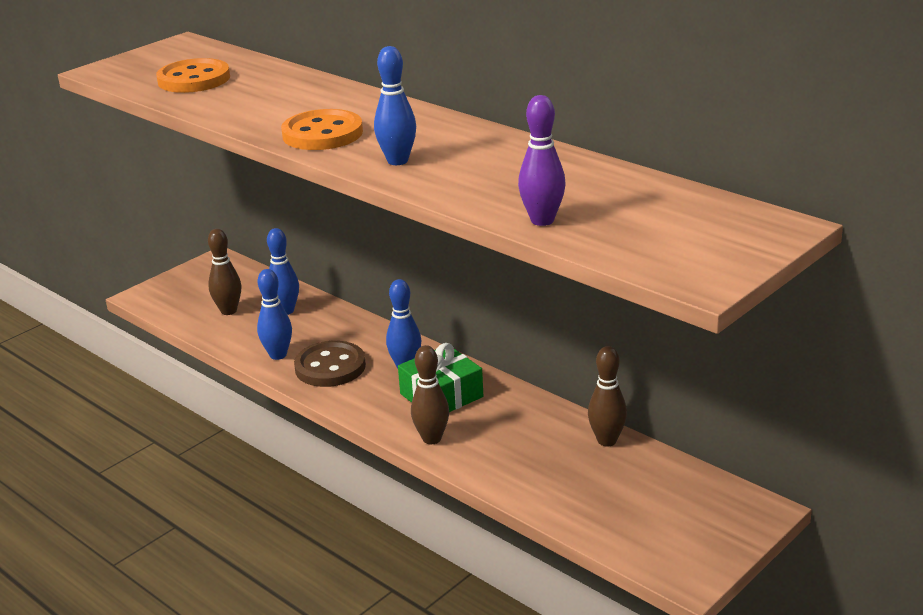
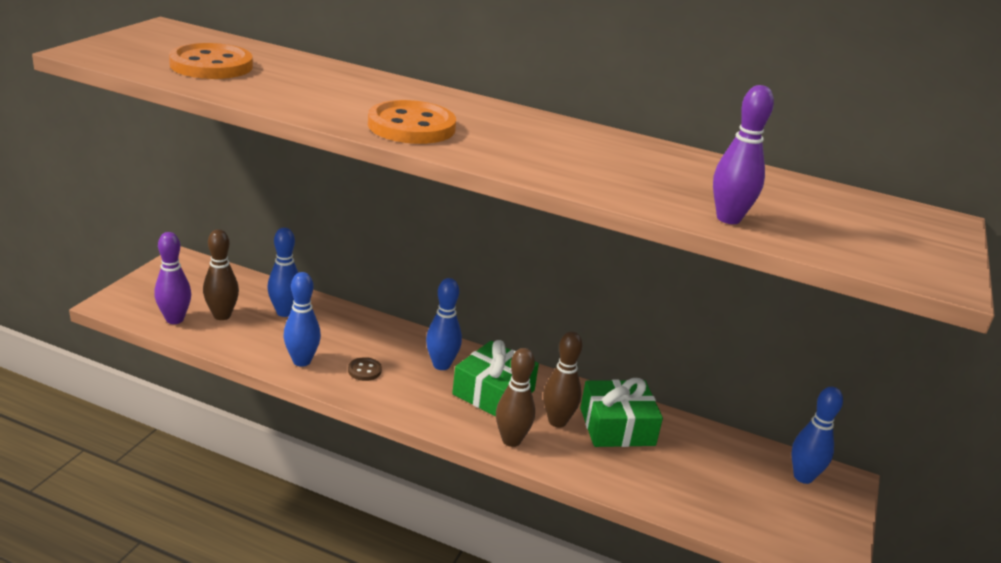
camera: 25 degrees left, 0 degrees up
(187, 312) = (175, 319): none -> purple bowling pin
(330, 367) = (364, 370): brown button -> brown button, size x0.46
(397, 161) = (520, 156): blue bowling pin -> blue bowling pin (803, 477)
(547, 436) = (617, 426): none -> green gift
(607, 440) = (672, 425): brown bowling pin -> brown bowling pin (557, 421)

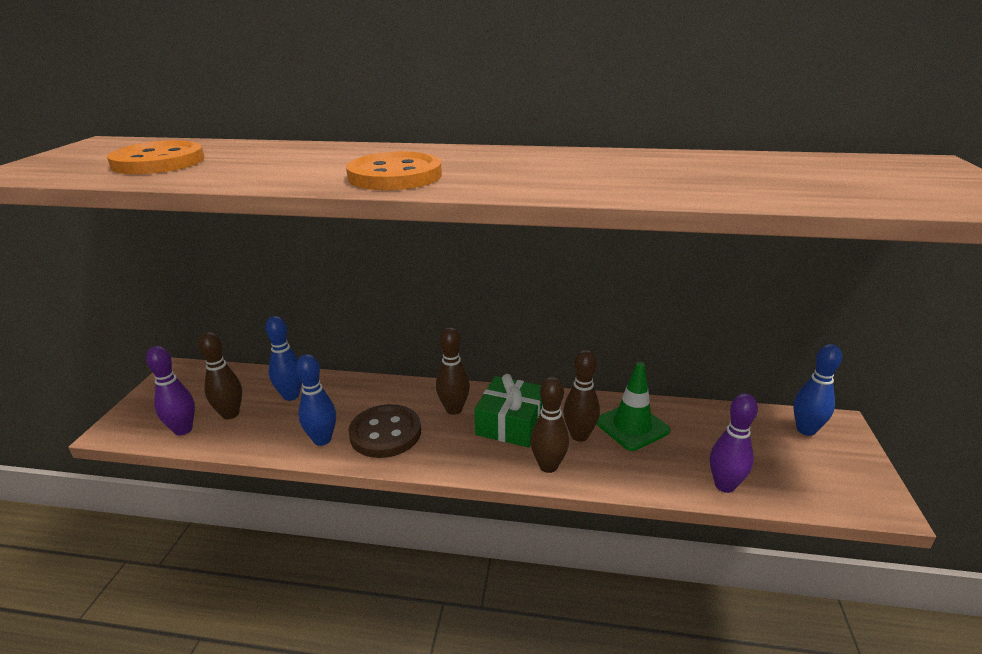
camera: 10 degrees left, 0 degrees up
(364, 370) = (385, 433): brown button -> brown button, size x2.19
(441, 365) = (454, 409): blue bowling pin -> brown bowling pin
(617, 426) = (632, 426): green gift -> green traffic cone
(728, 218) = (765, 194): purple bowling pin -> purple bowling pin (724, 485)

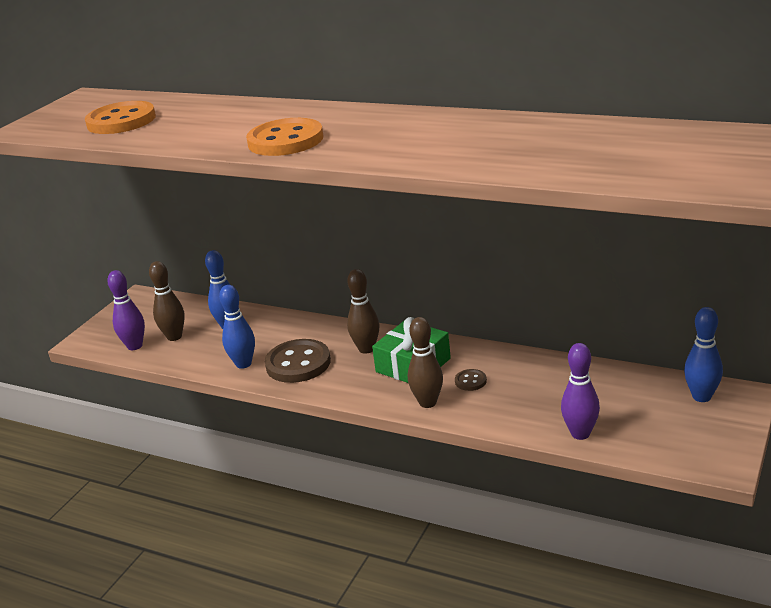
camera: 20 degrees right, 0 degrees up
(579, 436) = (470, 381): brown bowling pin -> brown button
(632, 426) = (526, 378): green traffic cone -> none

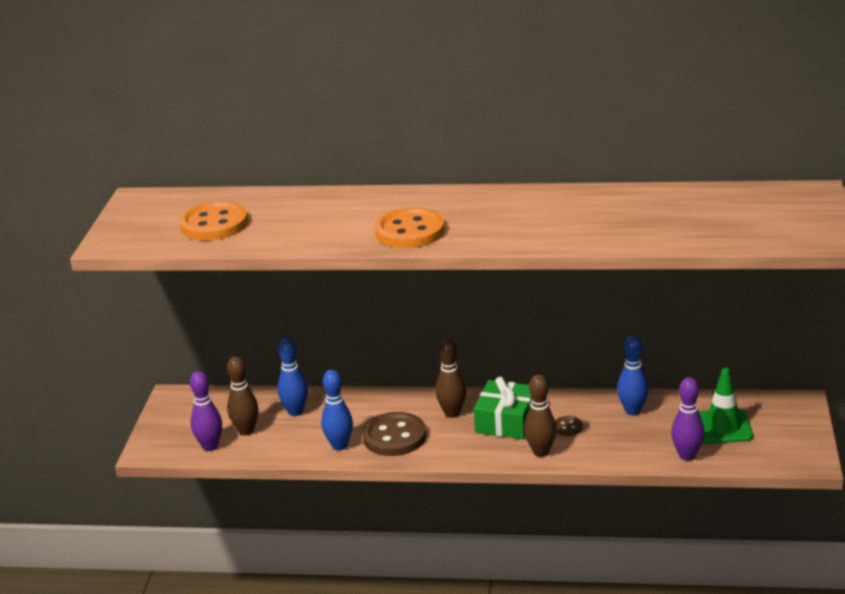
camera: 20 degrees left, 0 degrees up
(638, 408) = (723, 427): none -> green traffic cone
(701, 397) = (769, 409): blue bowling pin -> blue bowling pin (632, 411)

